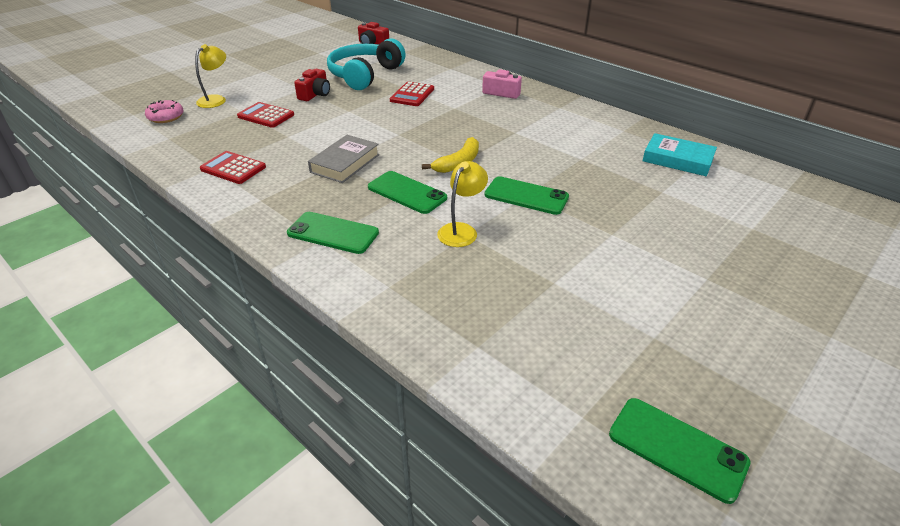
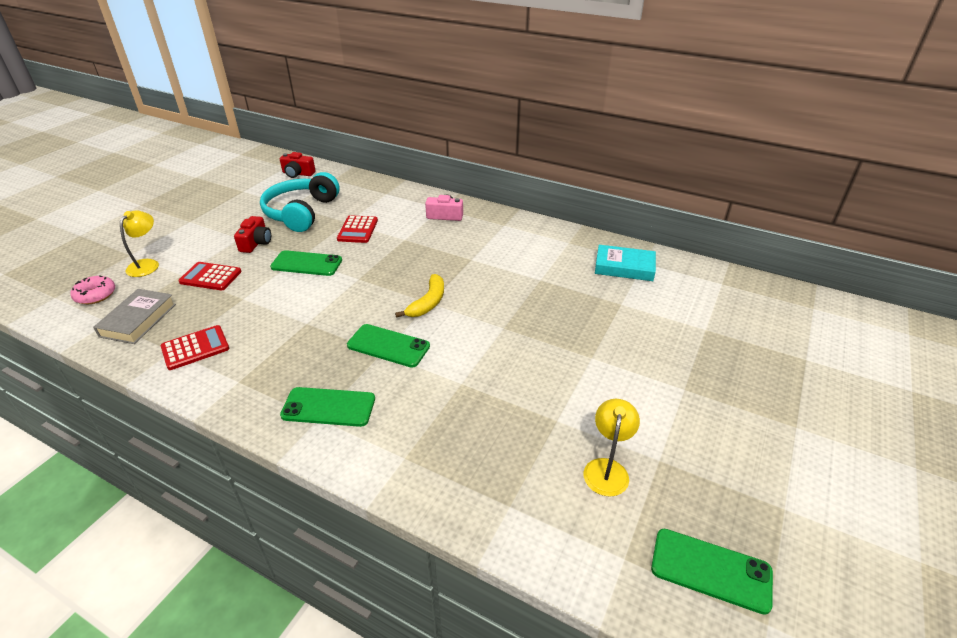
camera: 15 degrees left, 0 degrees up
(233, 168) = (195, 348): red calculator -> red calculator turned 135 degrees clockwise
(345, 163) = (314, 322): grey book -> grey book (138, 320)
(461, 230) = (455, 379): yellow lamp -> yellow lamp (607, 468)
(526, 196) = (503, 330): green phone -> green phone (306, 264)

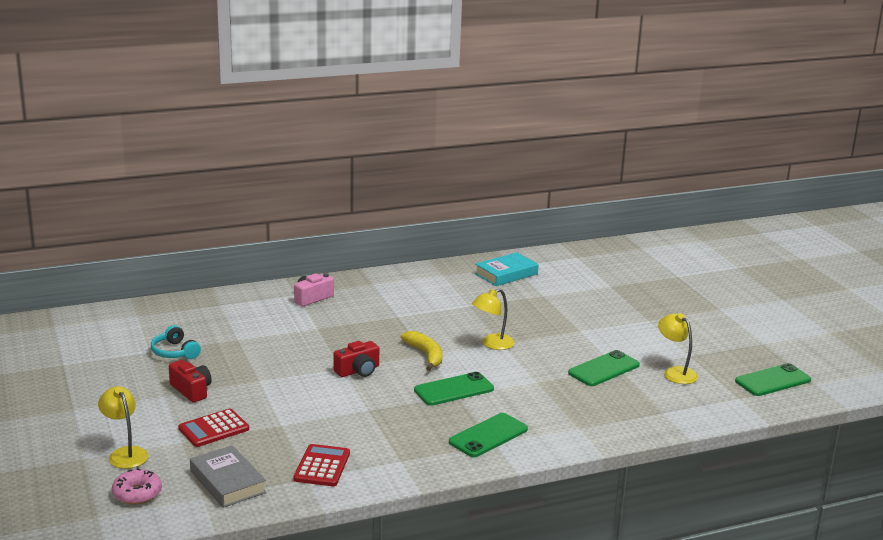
camera: 50 degrees left, 15 degrees down
(298, 174) = (85, 327): red camera -> red camera (358, 371)
(301, 212) = (174, 352): turquoise headphones -> turquoise headphones, size x0.50
(306, 264) = (276, 380): green phone -> green phone (604, 369)
(358, 230) = (261, 340): red calculator -> none
(493, 324) = (492, 344): none -> yellow lamp

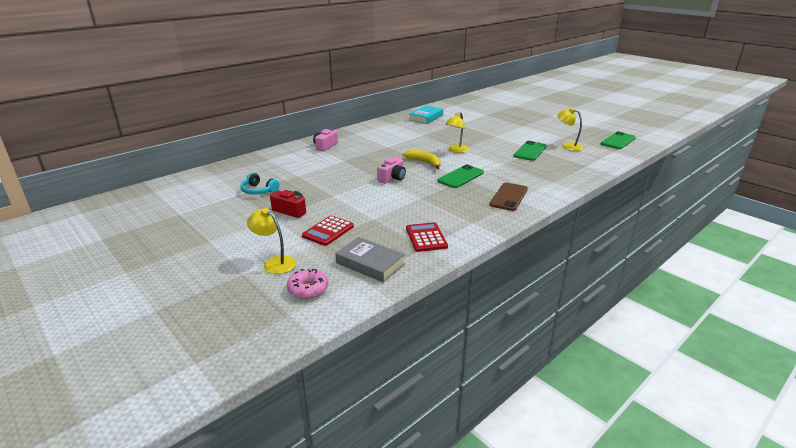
camera: 20 degrees left, 5 degrees up
(358, 371) = (392, 178): red camera -> pink camera
(488, 436) = (508, 197): green phone -> brown phone

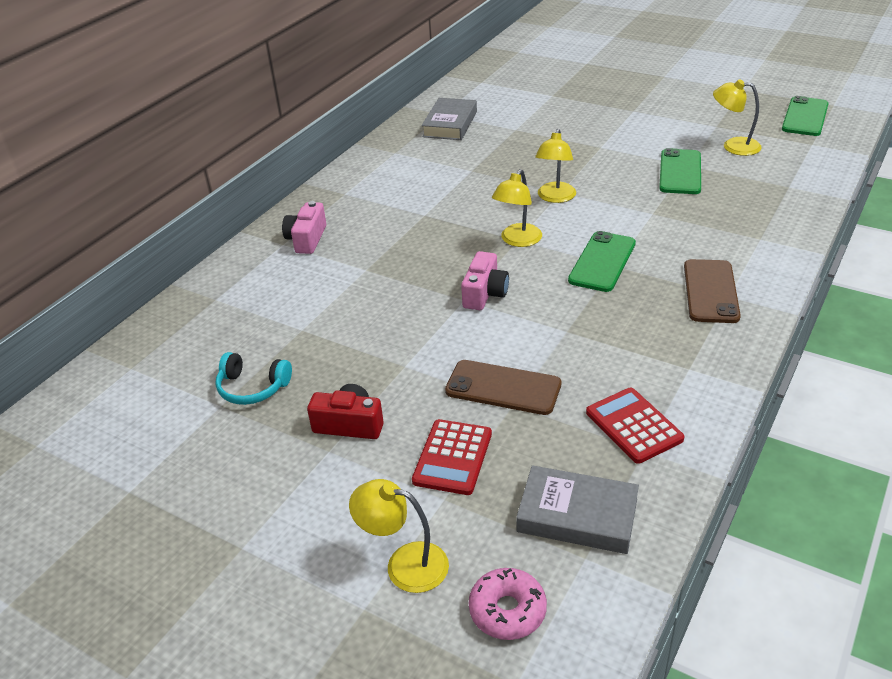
camera: 15 degrees left, 10 degrees up
(373, 212) = (503, 388): none -> brown phone
(424, 162) = (517, 240): yellow banana -> yellow lamp
(426, 117) = (450, 124): turquoise book -> grey book

